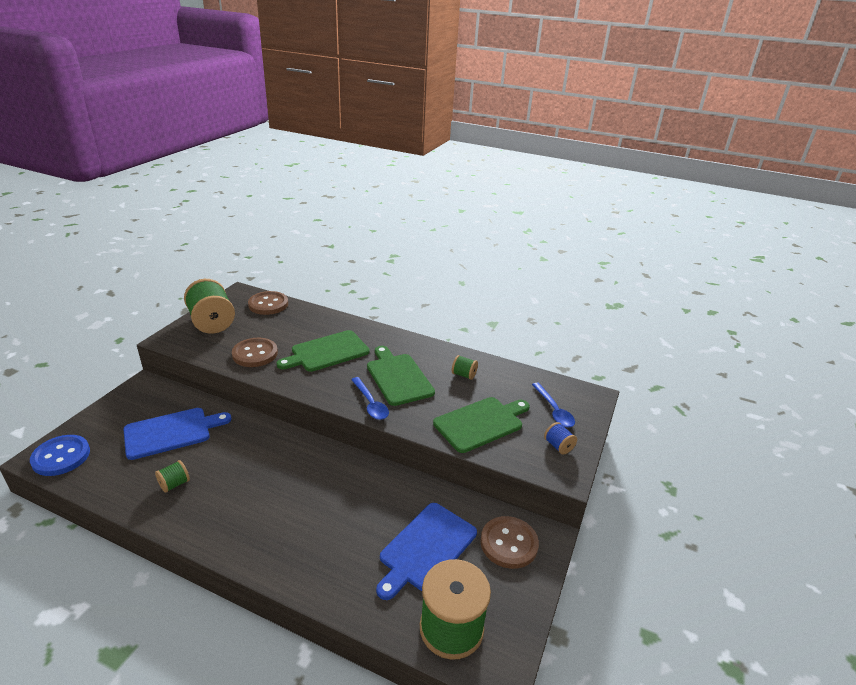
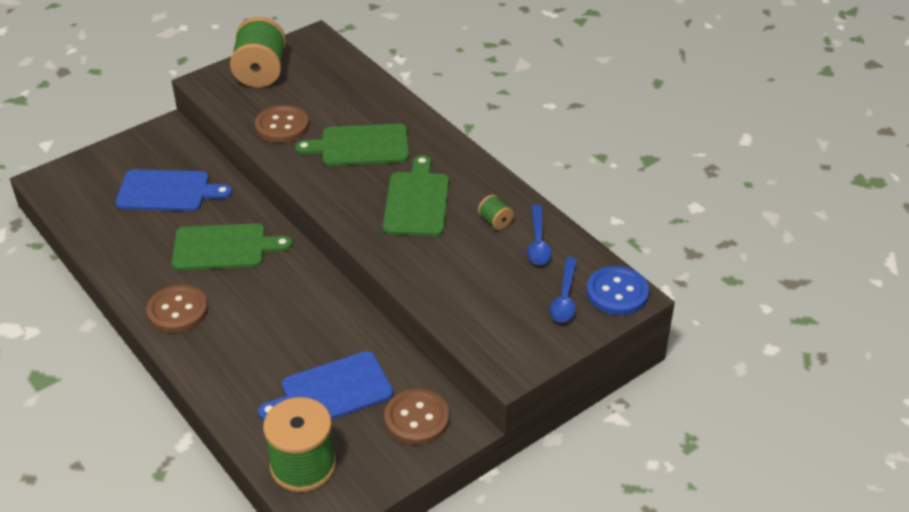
camera: 30 degrees right, 10 degrees up
(61, 457) = (62, 185): blue button -> blue button (617, 292)
(174, 484) = (144, 246): green spool -> none
(268, 304) = (336, 63): brown button -> brown button (177, 310)
(370, 404) = (363, 223): blue spoon -> blue spoon (538, 242)
(481, 423) = (465, 284): green cutting board -> green cutting board (224, 247)
(558, 446) = (530, 338): blue spool -> none

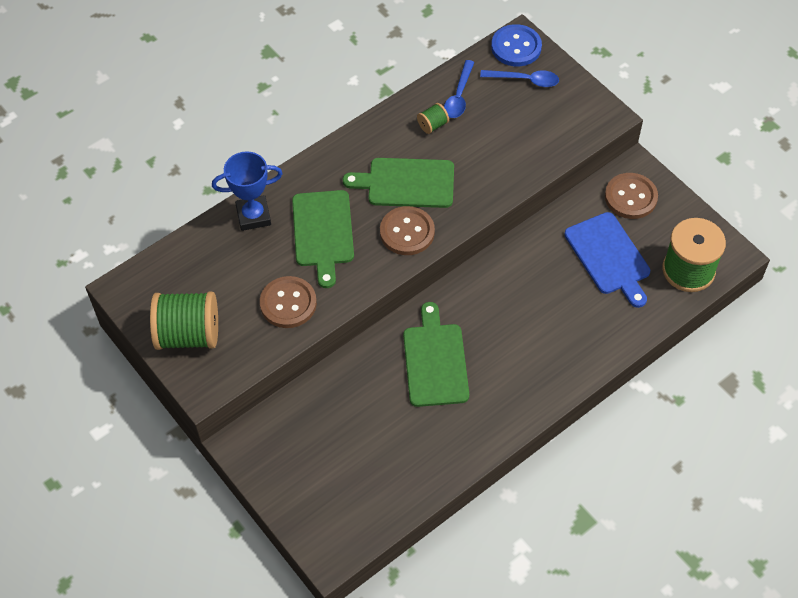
camera: 90 degrees left, 15 degrees up
(167, 191) = (349, 426): blue cutting board -> none
(177, 310) = (524, 388): brown button -> brown button (407, 232)
(384, 104) = (253, 216): none -> blue trophy
(538, 242) = (459, 96): blue spoon -> blue spoon turned 105 degrees clockwise

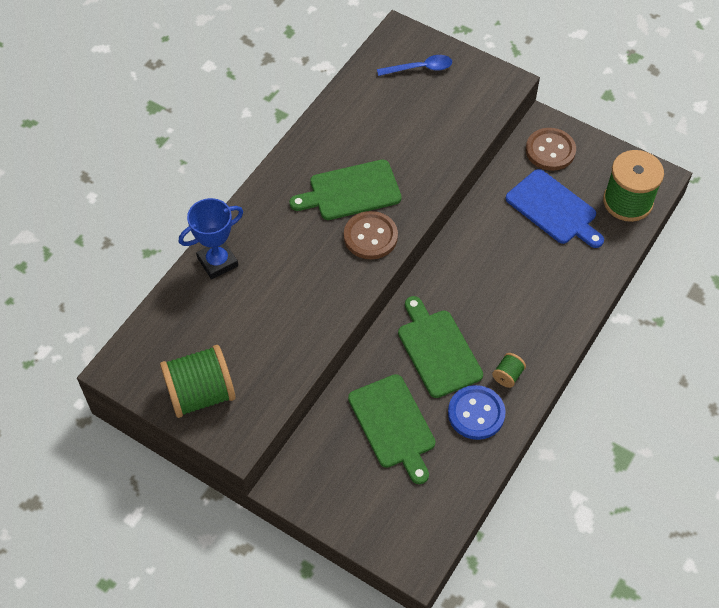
camera: 20 degrees left, 0 degrees up
(288, 303) = (286, 336): brown button -> none
(323, 232) = (291, 259): green cutting board -> green cutting board (393, 425)
(432, 125) = (353, 131): green spool -> green spool (507, 375)
(459, 96) = (365, 98): blue spoon -> none
(516, 47) = (399, 40): blue button -> blue button (476, 413)

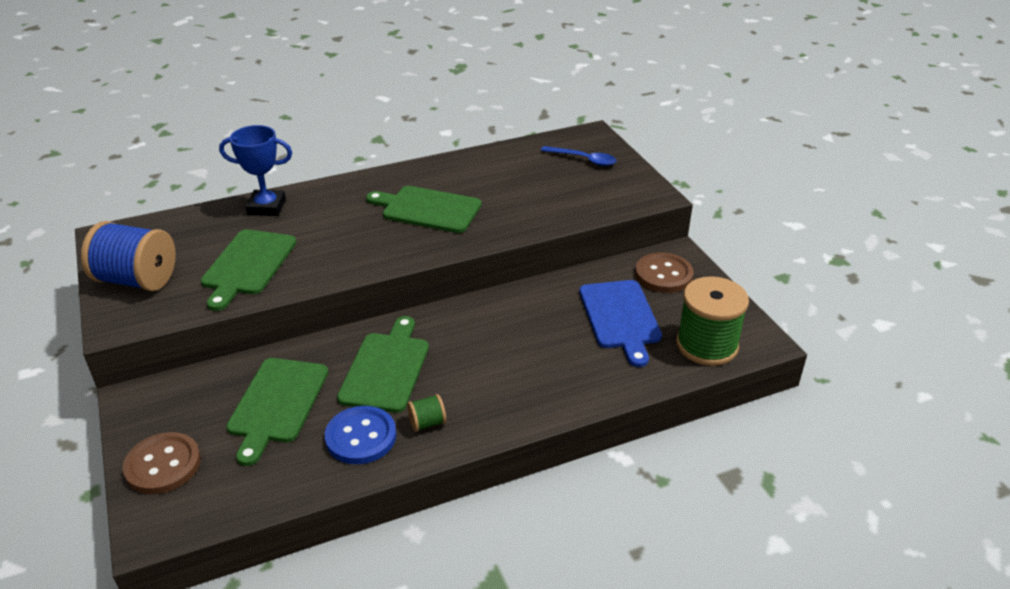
camera: 35 degrees right, 20 degrees down
(201, 394) = (137, 280): green spool -> blue spool
(271, 328) = (248, 265): none -> green cutting board
(370, 236) = (406, 243): brown button -> brown button (163, 465)

